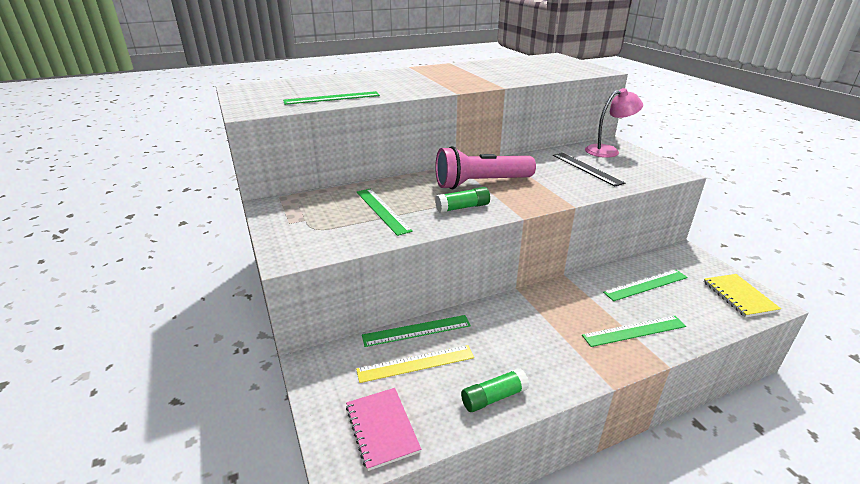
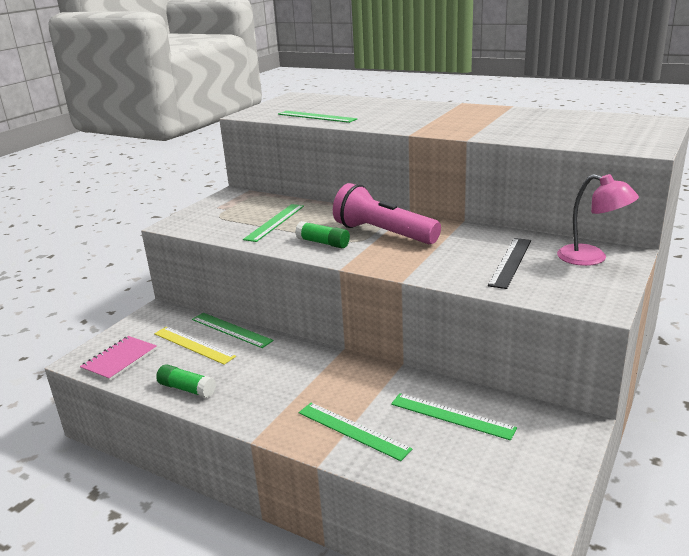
camera: 55 degrees right, 5 degrees down
(739, 296) = (522, 489): yellow notebook -> none

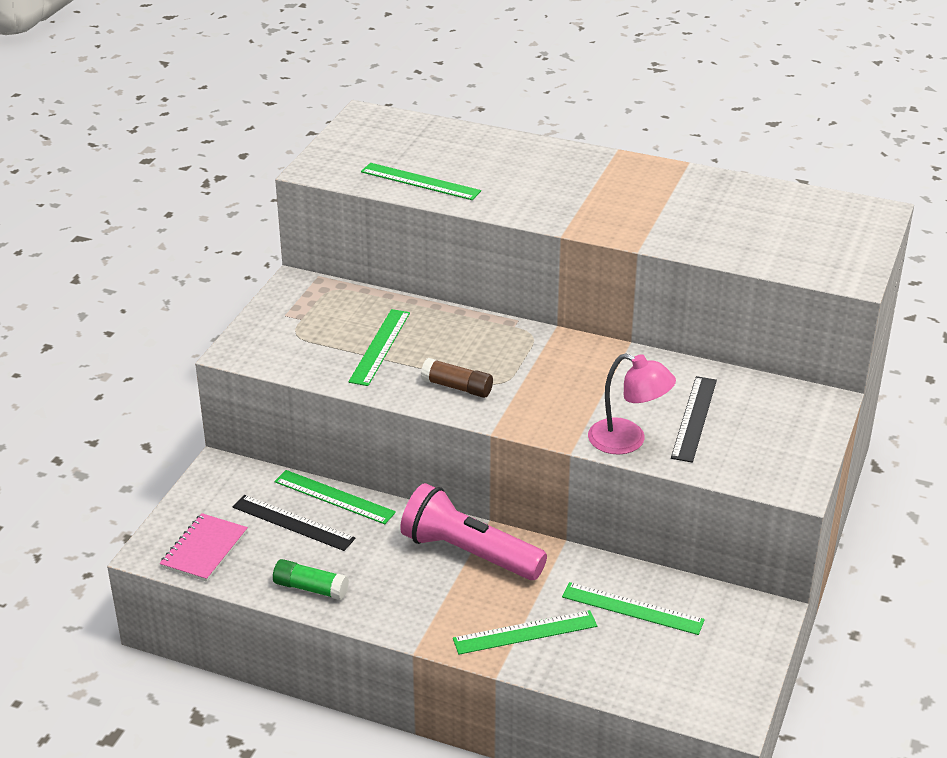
camera: 10 degrees left, 10 degrees up
(193, 345) = (293, 523): yellow ruler -> black ruler
(323, 243) = (457, 387): green glue stick -> brown glue stick
(353, 430) = (525, 632): green ruler -> green ruler turned 45 degrees counterclockwise
(383, 233) = (531, 368): pink flashlight -> pink flashlight (469, 553)
(592, 258) = (787, 410): pink lamp -> pink lamp (628, 441)

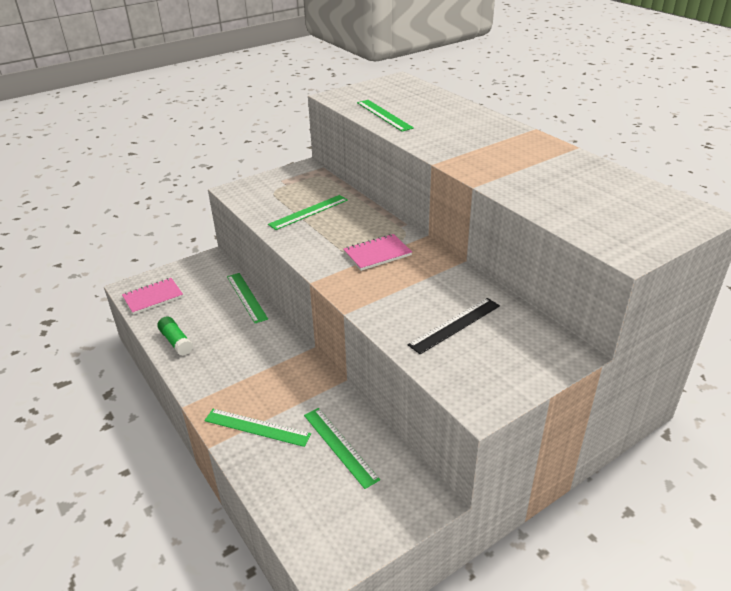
camera: 35 degrees right, 0 degrees up
(293, 523) = (210, 302): black ruler -> none
(457, 387) = (324, 248): brown glue stick -> none
(469, 553) = (281, 361): pink flashlight -> none
(526, 370) = (377, 254): none -> pink notebook
(628, 441) = (391, 321): pink lamp -> none

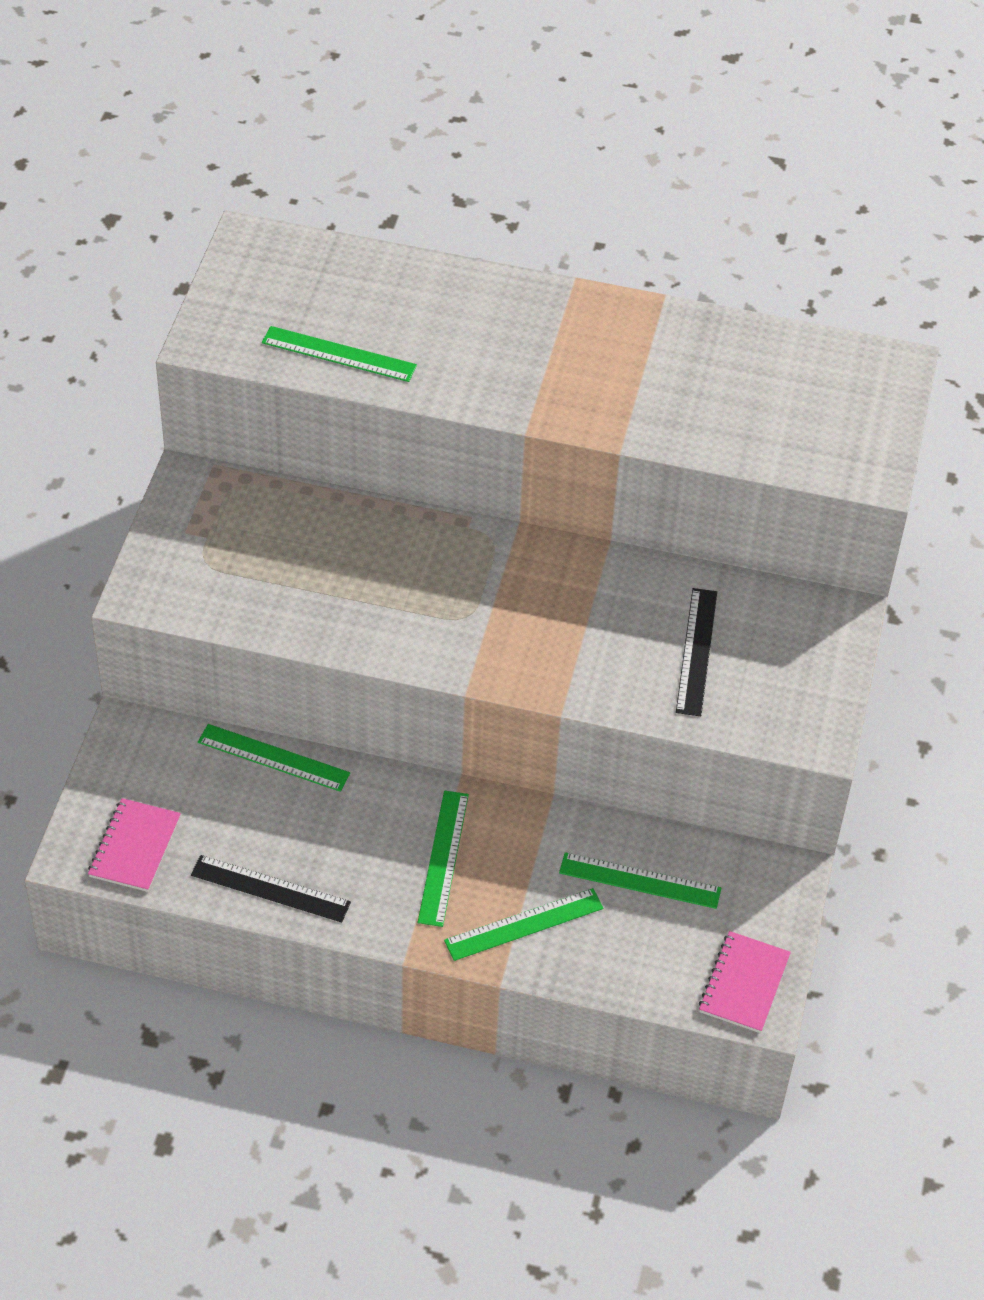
camera: 45 degrees left, 15 degrees up
(176, 341) = (270, 889): green glue stick -> black ruler
(308, 212) = (311, 573): green ruler -> green ruler (443, 857)
(377, 254) = (493, 595): pink notebook -> pink notebook (744, 984)

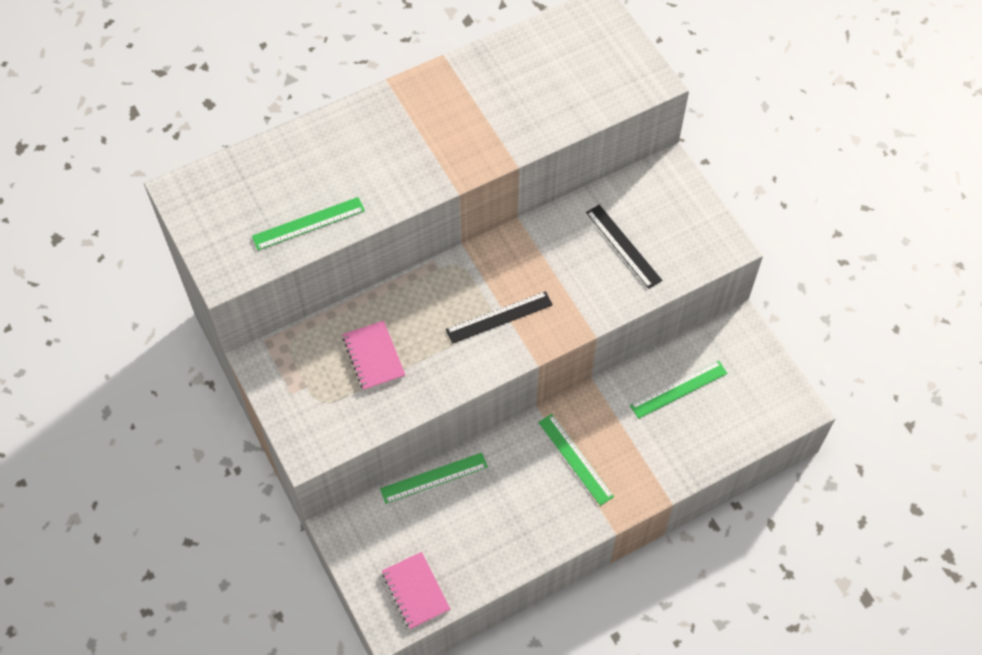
camera: 40 degrees left, 10 degrees up
(270, 889) = (509, 552): black ruler -> black ruler (499, 317)
(524, 924) = (650, 461): green ruler -> none
(744, 984) = (778, 402): pink notebook -> pink notebook (374, 357)

